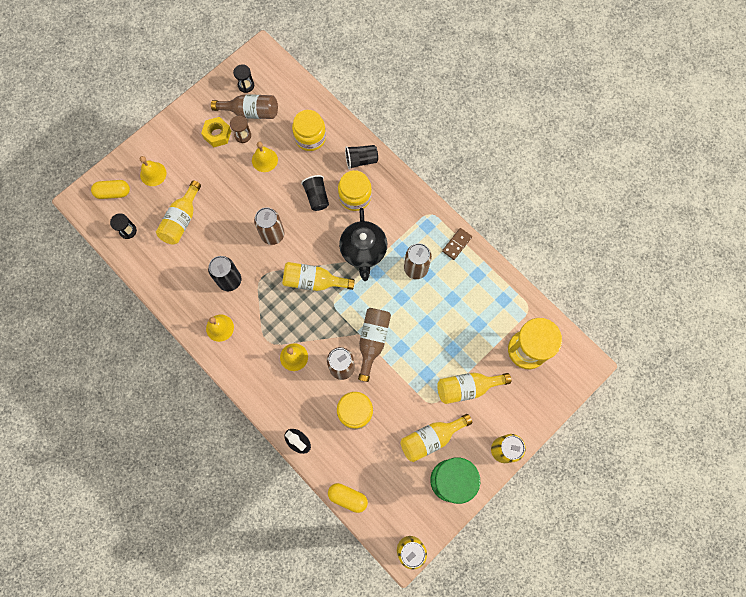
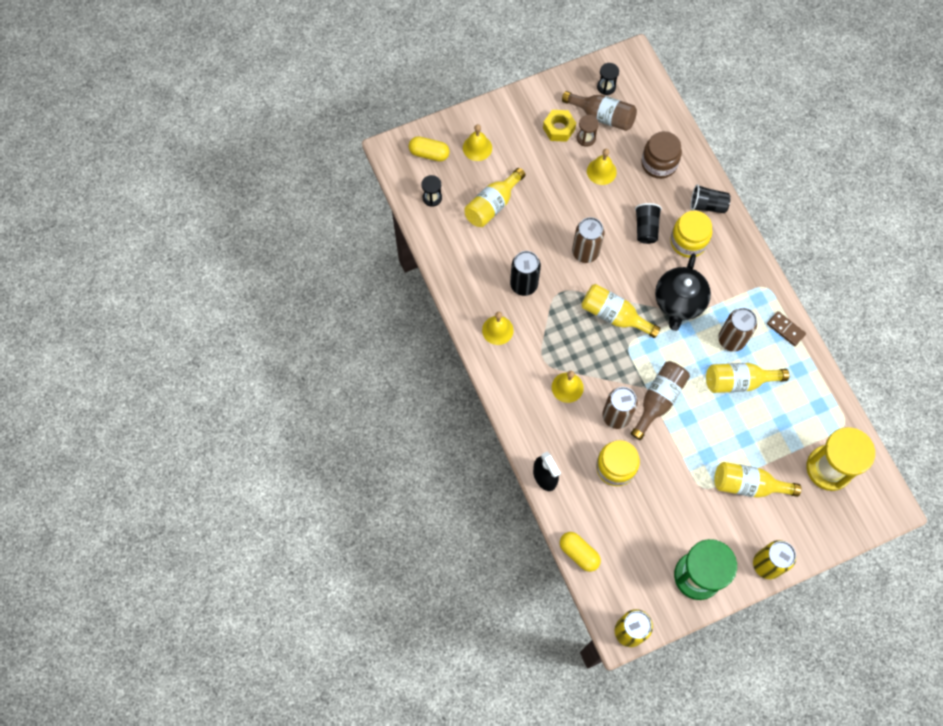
camera: 20 degrees right, 5 degrees down
(310, 137) = (659, 163): yellow jar -> brown jar
(431, 438) = (690, 524): yellow bottle -> yellow bottle (738, 382)
(456, 244) = (785, 329): brown domino -> brown domino turned 75 degrees clockwise

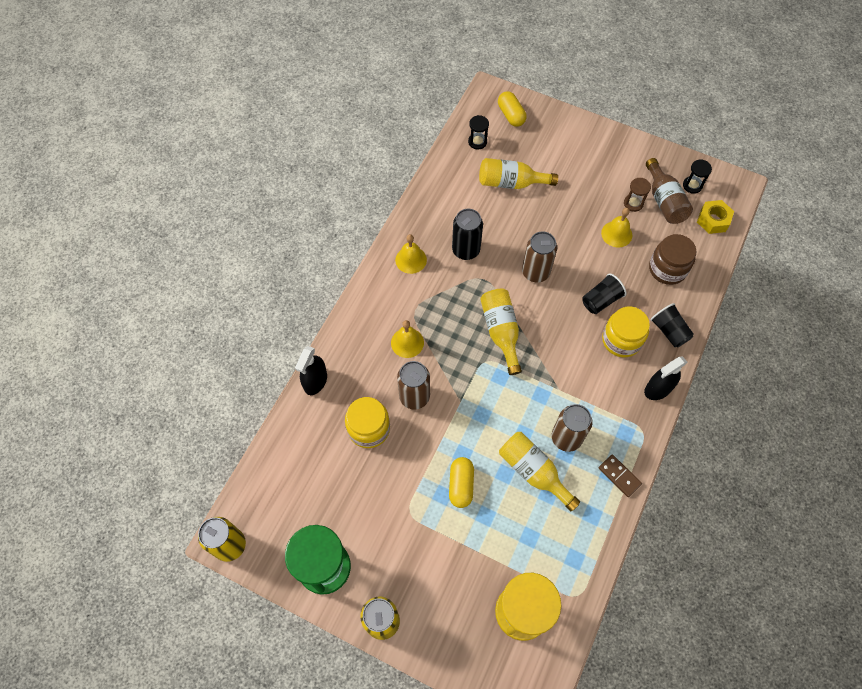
camera: 50 degrees right, 5 degrees down
(477, 148) = (548, 140): yellow bell -> none
(559, 128) = (621, 180): yellow nut -> yellow nut (713, 220)
(579, 553) = (269, 454): yellow capsule -> yellow capsule (461, 485)
(658, 400) = (458, 419): brown bottle -> none
(679, 302) = (561, 372): black teapot -> none
(744, 250) = (658, 389): none -> black spray bottle
(748, 485) = (444, 550): yellow bottle -> none
(785, 329) = (619, 476): brown domino -> brown domino turned 45 degrees counterclockwise

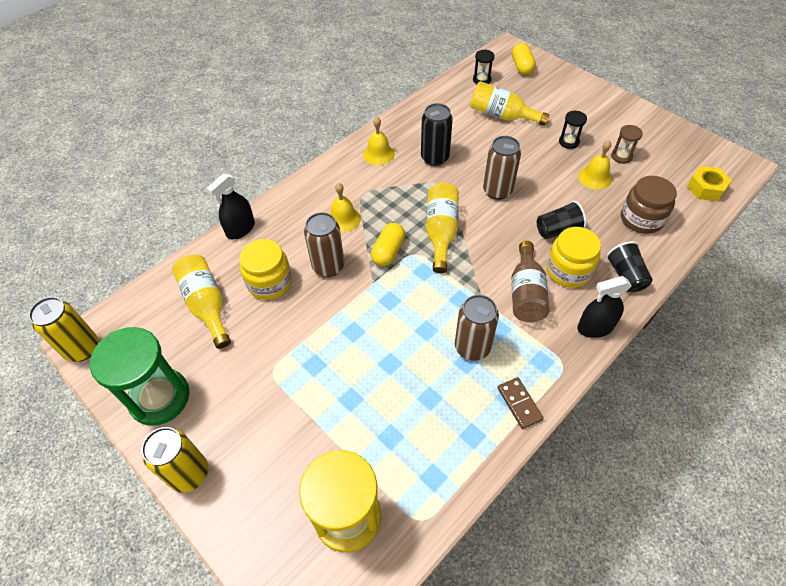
camera: 20 degrees right, 10 degrees down
(461, 485) = (338, 361): yellow capsule -> yellow capsule (388, 251)
(533, 472) = (422, 371): yellow bottle -> yellow bottle (207, 305)
(663, 201) = (655, 161): brown bottle -> brown bottle (525, 293)
(692, 185) = (690, 155): black hourglass -> black hourglass (569, 142)

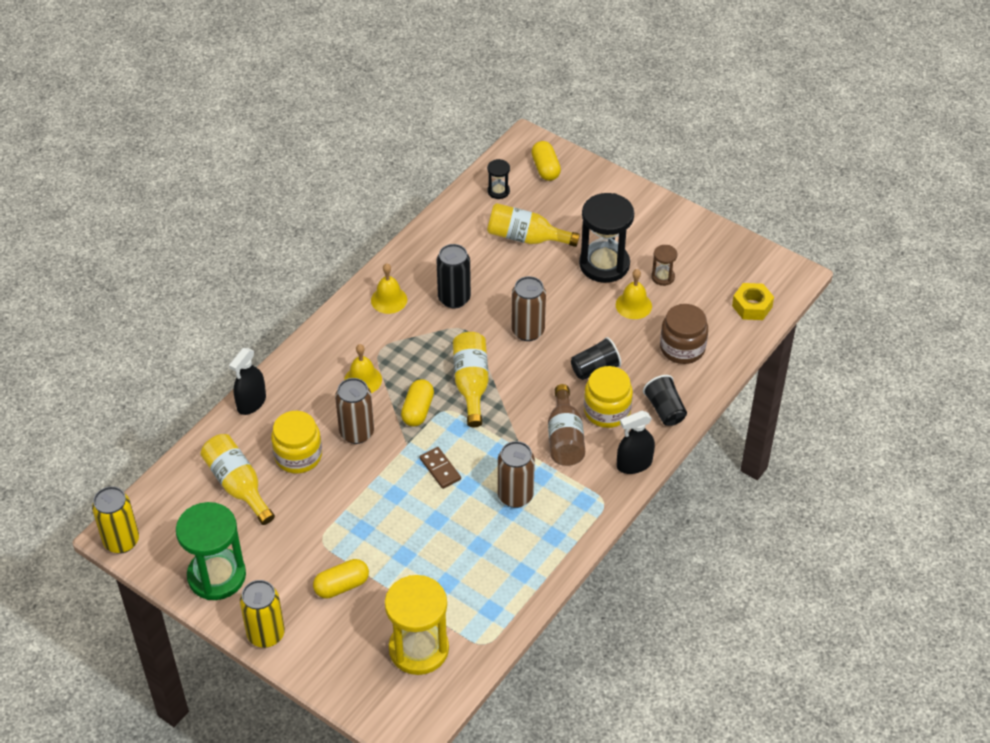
camera: 10 degrees left, 5 degrees down
(281, 426) = (341, 586): none -> yellow capsule
(519, 403) = (564, 540): brown domino -> brown domino (440, 469)
(569, 142) = (604, 264): black hourglass -> black hourglass, size x2.17

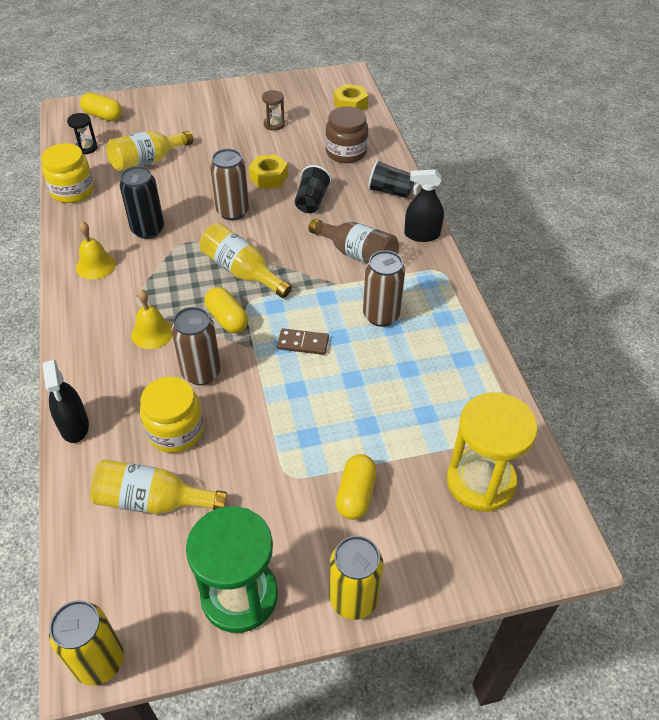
camera: 50 degrees left, 0 degrees up
(592, 323) = (268, 177): none -> yellow nut
(604, 264) = (226, 141): black hourglass -> none
(607, 411) = (357, 218): yellow jar -> yellow jar (72, 191)
(633, 305) = (280, 150): yellow bell -> none
(634, 464) = (422, 235): black spray bottle -> black spray bottle turned 75 degrees clockwise

